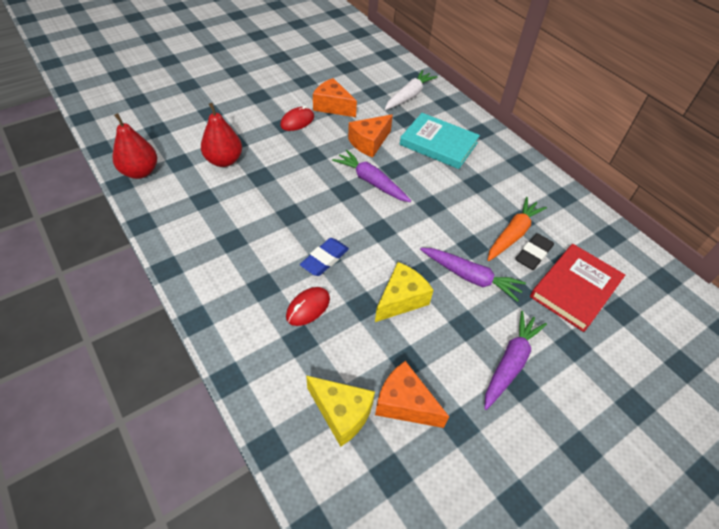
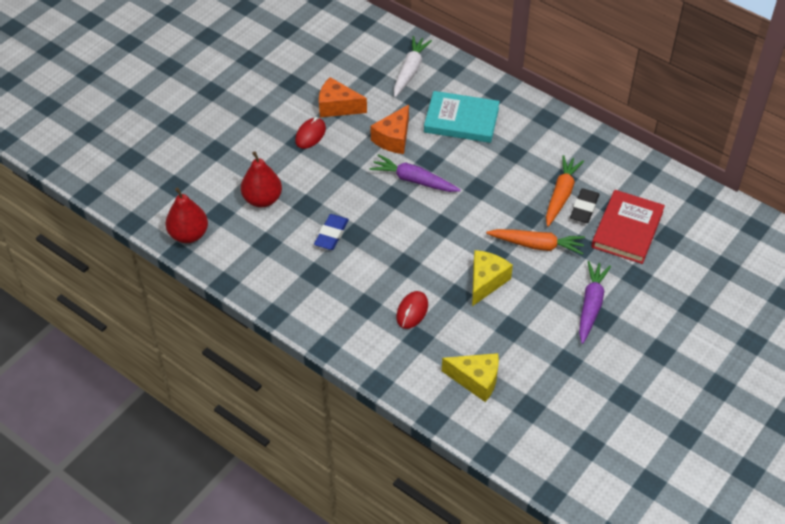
camera: 15 degrees left, 0 degrees up
(324, 259) = (406, 267): blue eraser -> blue eraser (331, 234)
(404, 403) = (520, 359): orange cheese -> none
(470, 277) = (537, 245): purple carrot -> orange carrot

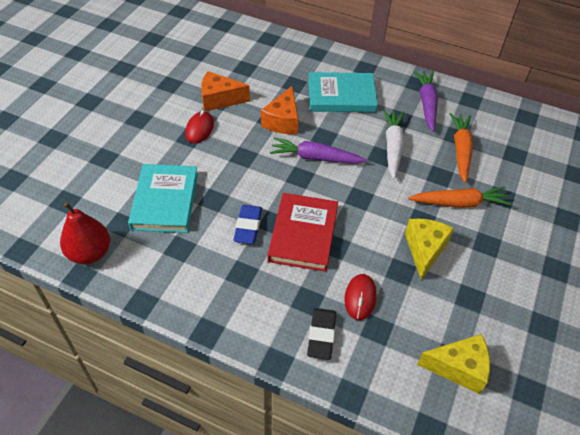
camera: 15 degrees left, 0 degrees up
(262, 199) = (165, 201): red pear -> turquoise book
(410, 71) = (279, 59): white carrot -> white carrot (392, 147)
(584, 208) = (487, 160): black eraser -> black eraser (321, 335)
(591, 305) = (538, 257): purple carrot -> purple carrot (426, 104)
(627, 229) = (536, 173): red book -> red book (303, 234)

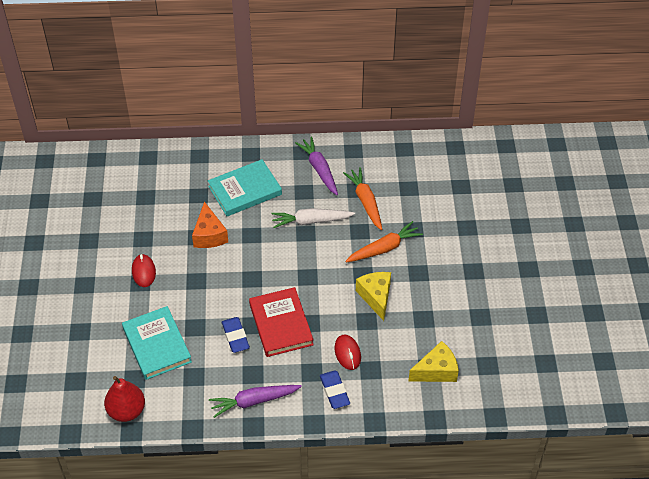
camera: 25 degrees left, 0 degrees up
(219, 99) = (142, 237): orange cheese -> none
(315, 158) = (255, 257): purple carrot -> purple carrot (254, 401)
(321, 335) = (334, 391): black eraser -> blue eraser
(392, 147) = (311, 221): white carrot -> white carrot turned 75 degrees counterclockwise

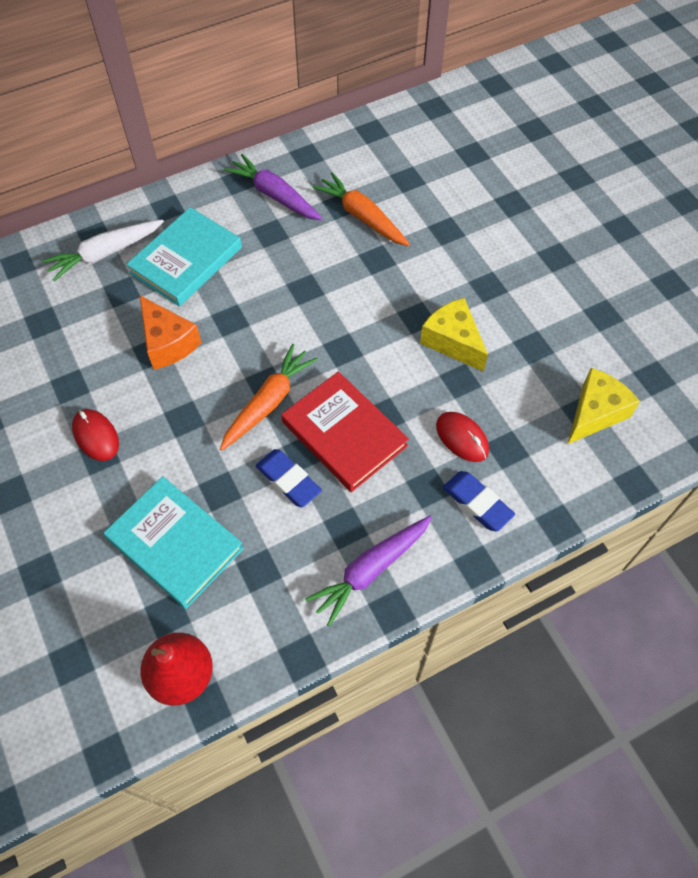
camera: 25 degrees left, 10 degrees up
(311, 221) = (303, 269): white carrot -> white carrot (105, 253)
(384, 248) = (423, 270): orange carrot -> orange carrot (268, 402)

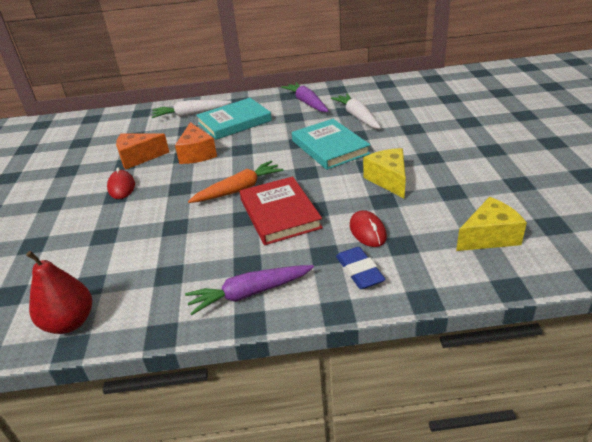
camera: 25 degrees right, 25 degrees down
(82, 370) = (138, 158): none -> orange cheese
(175, 544) = (125, 248): turquoise book -> turquoise book (329, 147)
(288, 480) = (224, 230): blue eraser -> none
(362, 217) = (357, 116): orange carrot -> white carrot

